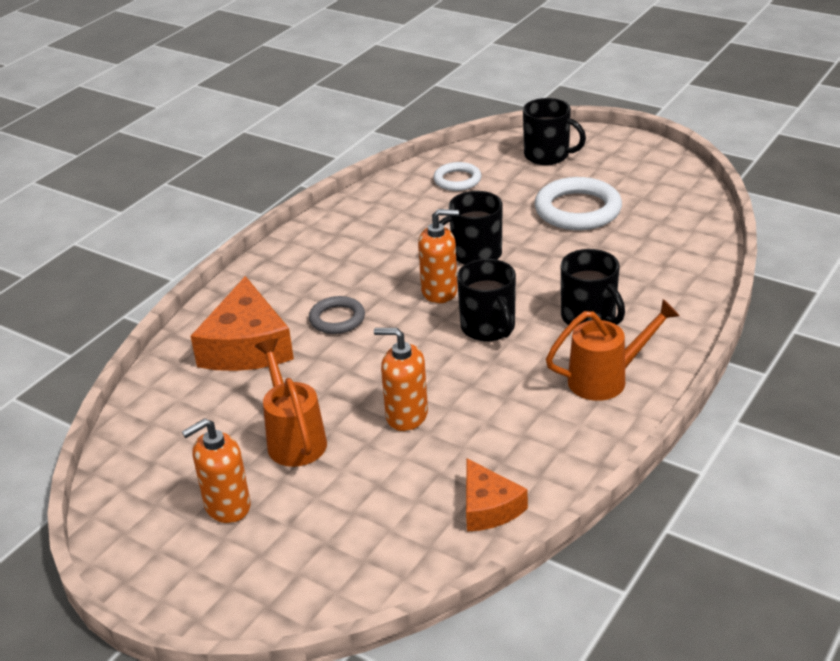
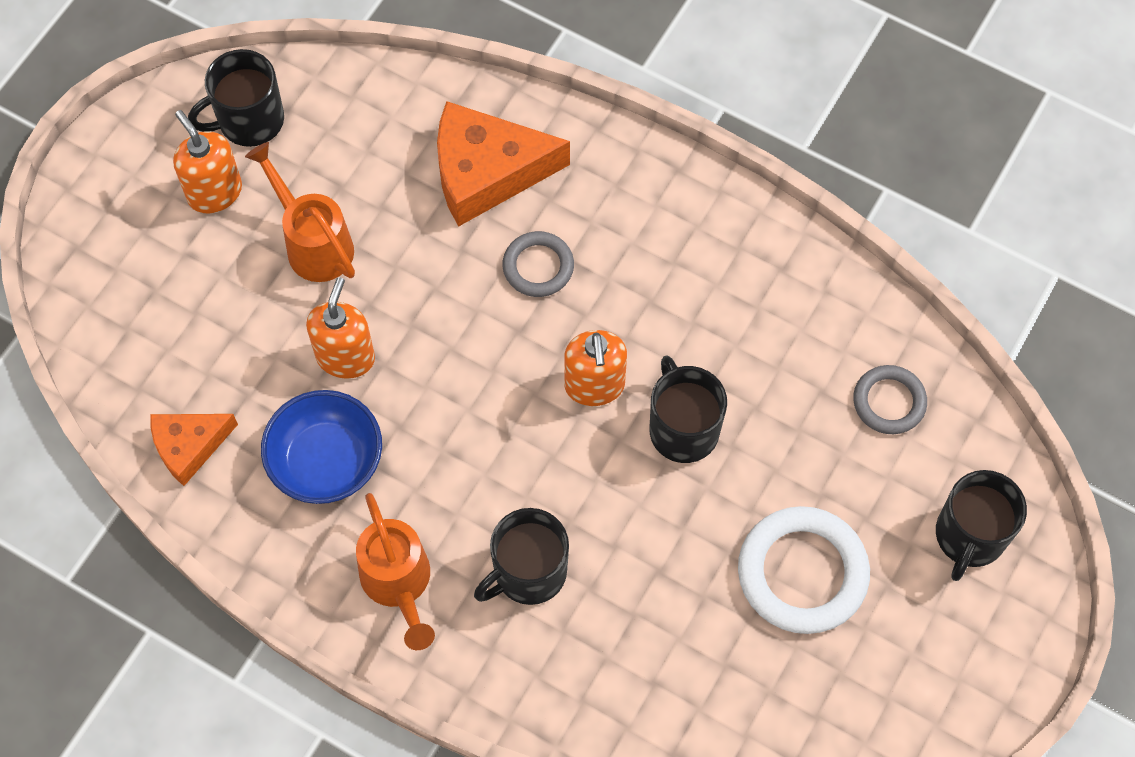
camera: 85 degrees right, 30 degrees up
(294, 439) = (314, 243): orange watering can -> orange watering can turned 105 degrees counterclockwise
(457, 180) = (889, 402): white ring -> grey ring
(488, 328) = (511, 446): black mug -> black mug (249, 121)
(502, 422) = (326, 461): none -> blue bowl

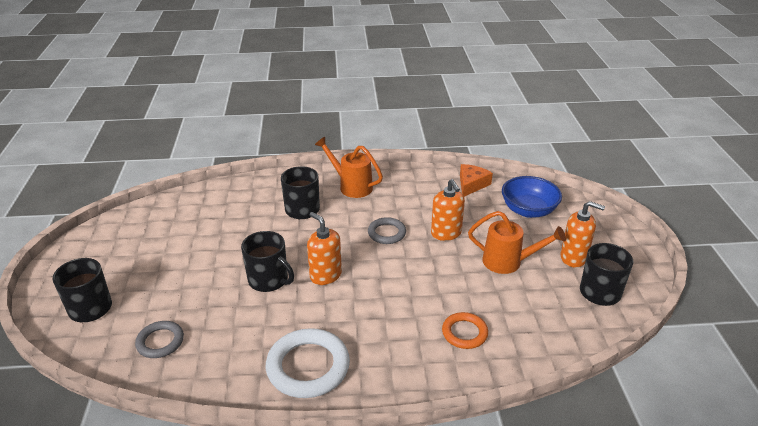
camera: 145 degrees right, 30 degrees down
(326, 461) = (416, 202): blue bowl -> blue bowl (528, 210)
(487, 172) = (464, 333): orange cheese -> orange ring
(538, 267) = (396, 306): grey ring -> grey ring (386, 233)
(802, 573) = (177, 258): white ring -> white ring (308, 367)

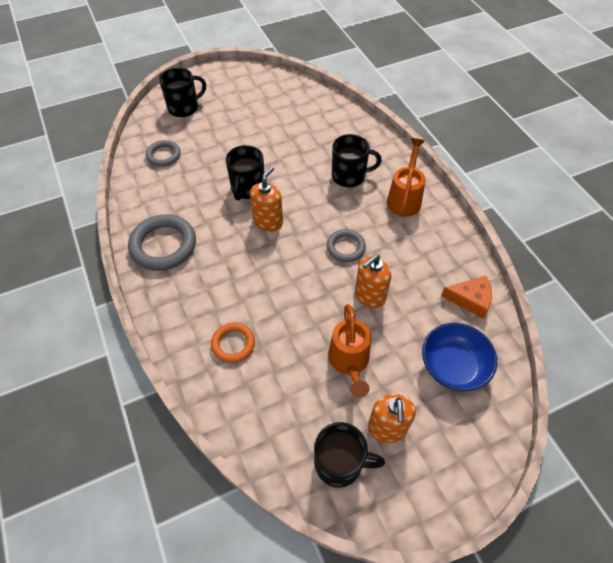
camera: 70 degrees right, 20 degrees up
(308, 367) = (163, 245): white ring -> grey ring

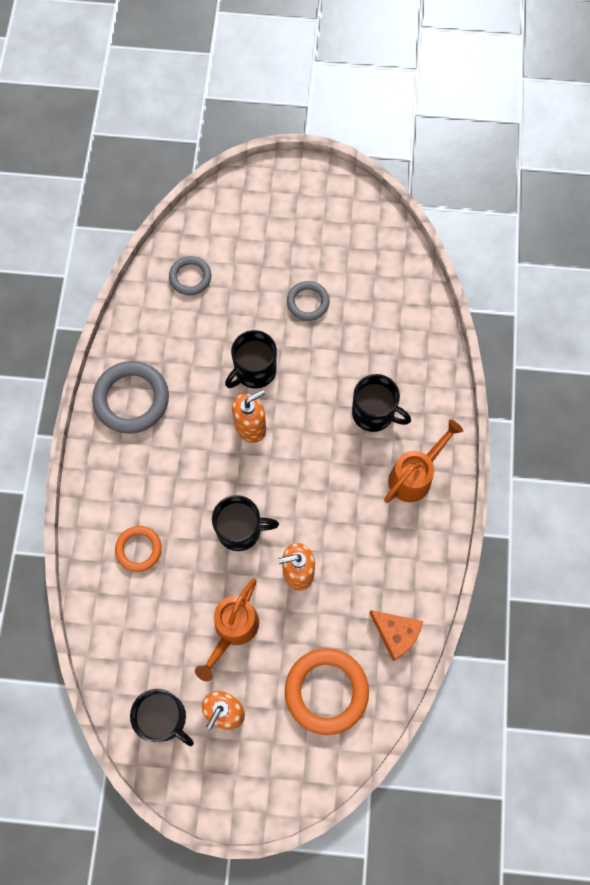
camera: 30 degrees right, 15 degrees up
(184, 108) = (248, 216): black mug -> black mug (240, 530)
(345, 247) = (310, 502): grey ring -> grey ring (308, 302)
(453, 366) = (326, 691): blue bowl -> orange ring

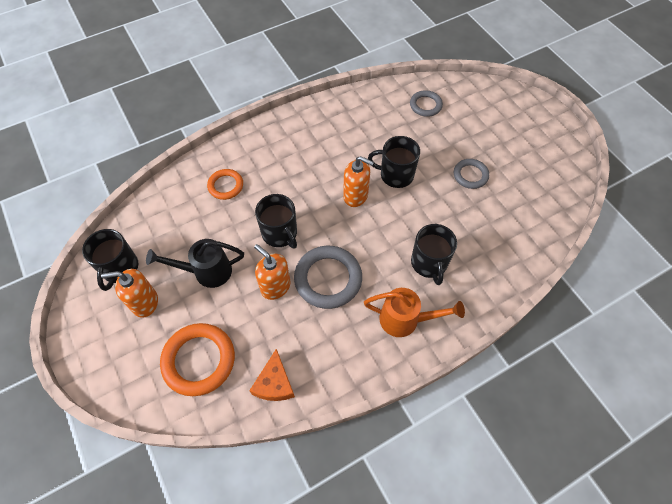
camera: 55 degrees right, 10 degrees down
(131, 399) = (320, 124): grey ring -> grey ring (328, 279)
(233, 629) = (207, 271): orange watering can -> black watering can

